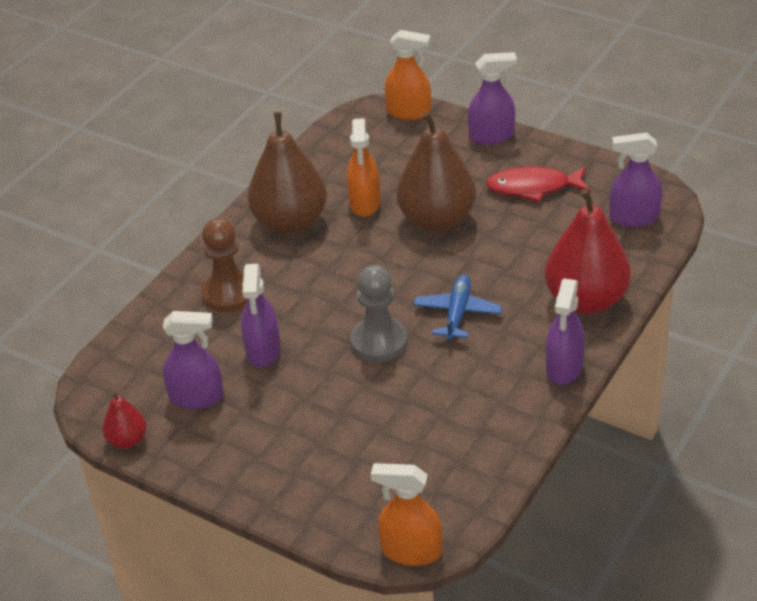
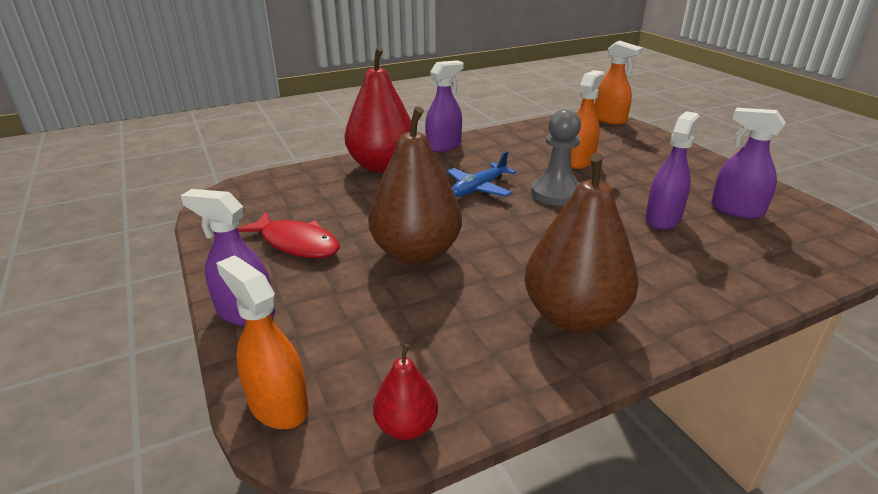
camera: 150 degrees left, 10 degrees down
(127, 440) = (806, 205): red pear -> red pear (406, 426)
(229, 293) = (683, 272): brown pawn -> none
(364, 203) = (470, 300): orange spray bottle -> orange spray bottle (579, 161)
(633, 217) = (268, 193): purple spray bottle -> none

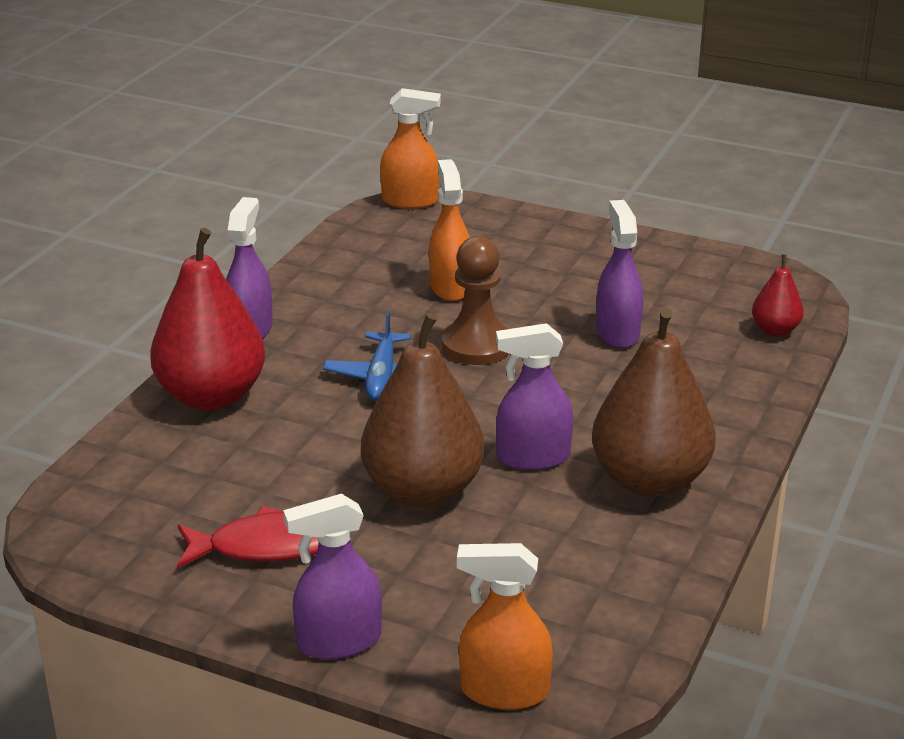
camera: 40 degrees left, 0 degrees up
(406, 426) = (629, 643): red pear -> red pear (775, 330)
(556, 193) = (477, 346): grey pawn -> brown pawn
(736, 210) = (673, 291): purple spray bottle -> purple spray bottle (533, 457)

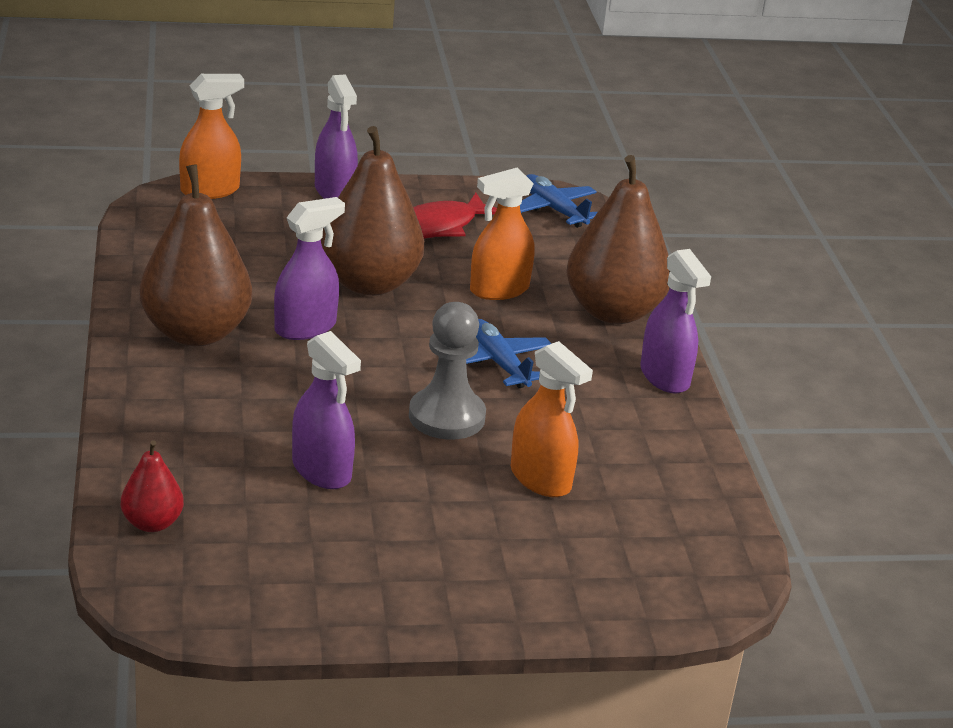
camera: 145 degrees right, 0 degrees up
(101, 534) = (554, 209): none -> blue plane
(212, 396) = (613, 312): red pear -> brown pear
(338, 641) = (334, 191): purple spray bottle -> purple spray bottle turned 120 degrees clockwise
(410, 201) = (722, 598): orange spray bottle -> orange spray bottle (499, 290)
(477, 346) = (446, 417): brown pawn -> grey pawn

